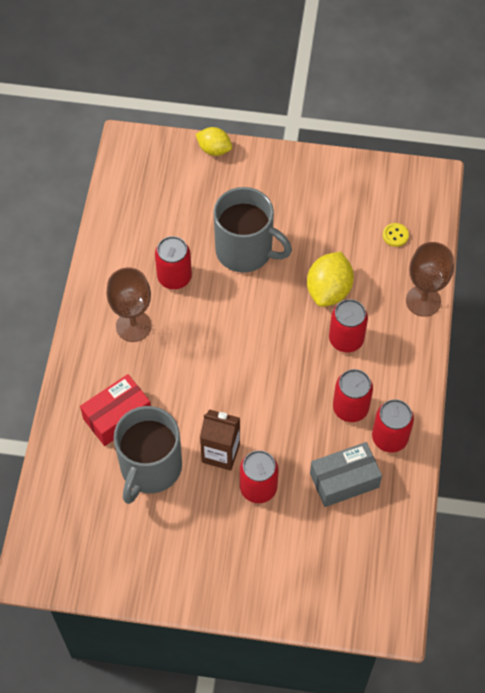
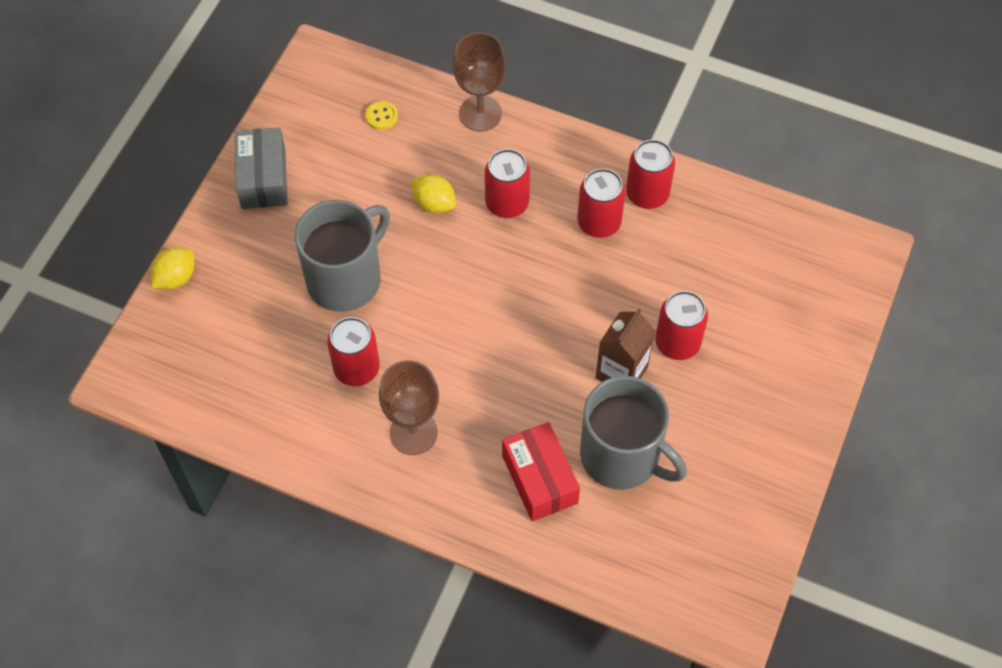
camera: 75 degrees left, 0 degrees up
(329, 290) = (434, 204): yellow lemon -> yellow lemon, size x0.65
(344, 480) = (689, 252): grey box -> grey box (263, 178)

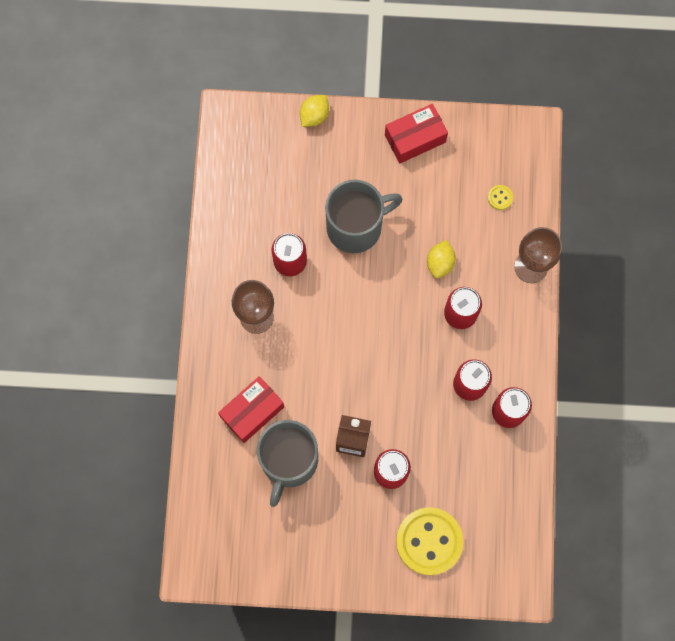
camera: 70 degrees right, 15 degrees up
(176, 278) = (314, 116): yellow lemon -> yellow lemon turned 75 degrees counterclockwise
(263, 178) = (415, 138): grey box -> red box
(345, 279) = (356, 227): grey mug -> grey mug turned 45 degrees counterclockwise
(778, 329) = (429, 541): none -> yellow button

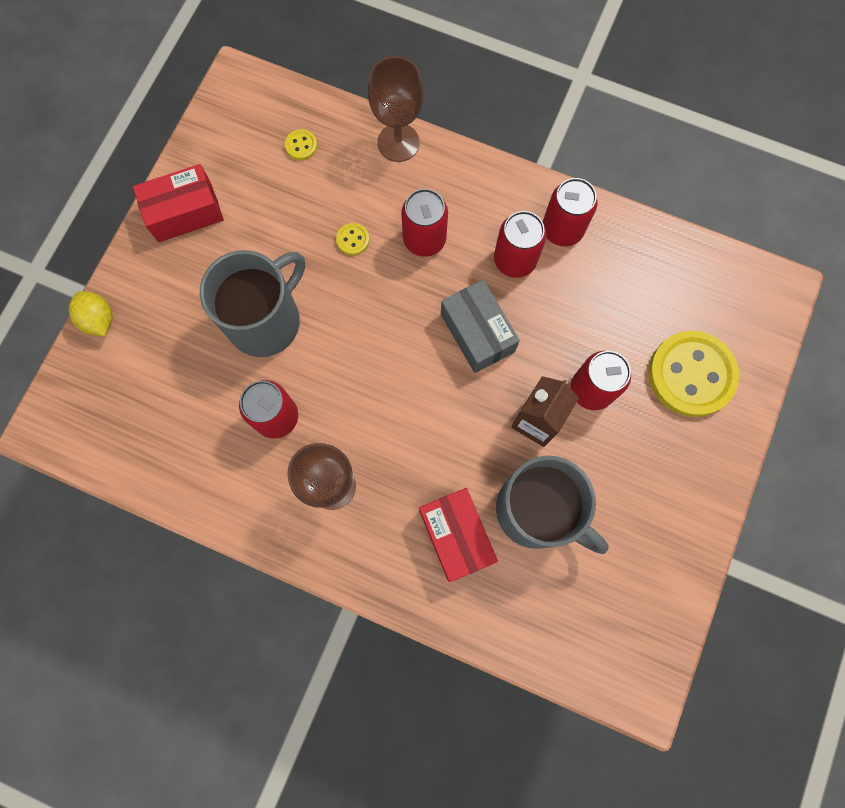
camera: 70 degrees left, 0 degrees up
(356, 227) = (266, 321): grey mug -> grey mug turned 45 degrees clockwise
(403, 376) = (477, 333): none -> grey box
(415, 138) = (185, 212): red box -> red box turned 75 degrees clockwise
(440, 263) = (353, 240): yellow lemon -> yellow button

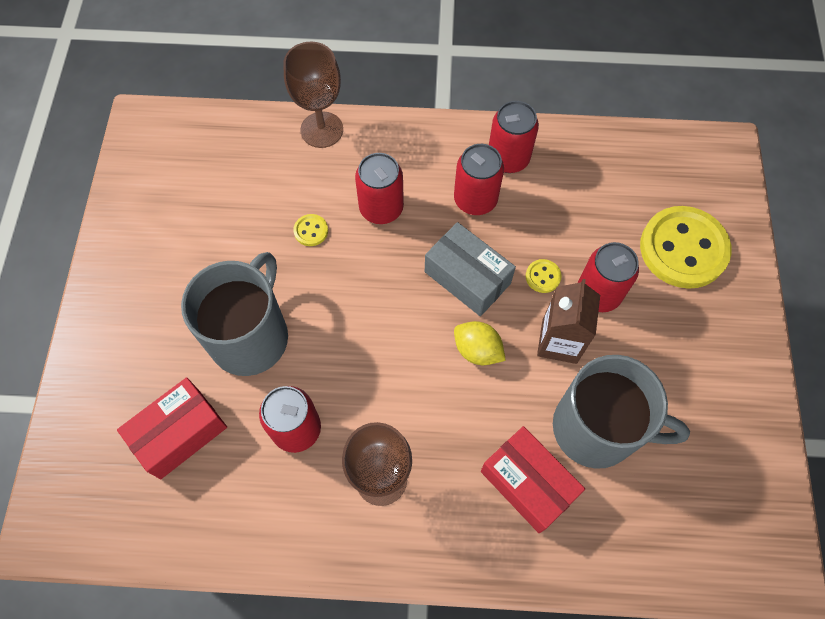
camera: 20 degrees left, 10 degrees down
(99, 320) = (70, 395): yellow lemon -> yellow lemon (477, 350)
(185, 212) = (129, 259): red box -> red box (180, 433)
(301, 145) = (227, 161): yellow button -> yellow button (543, 277)

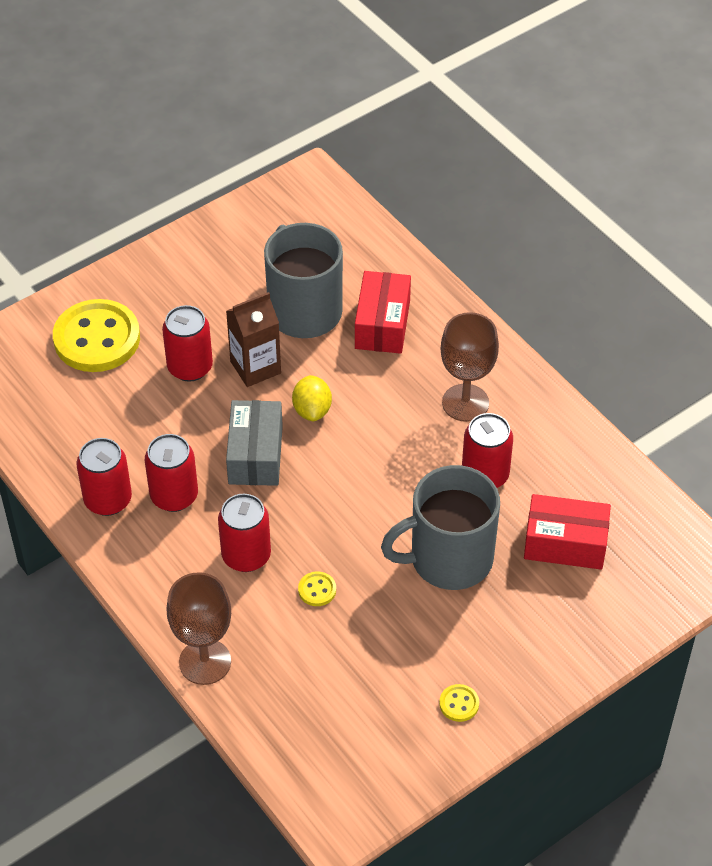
camera: 130 degrees left, 15 degrees down
(543, 277) = (207, 408): yellow button -> yellow button (459, 704)

